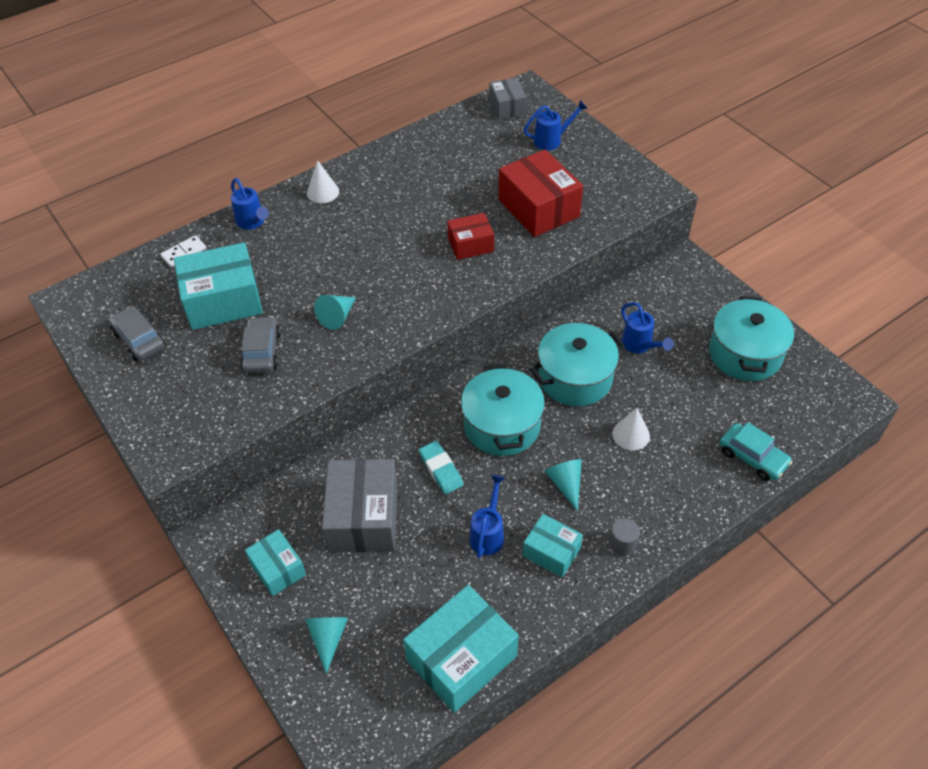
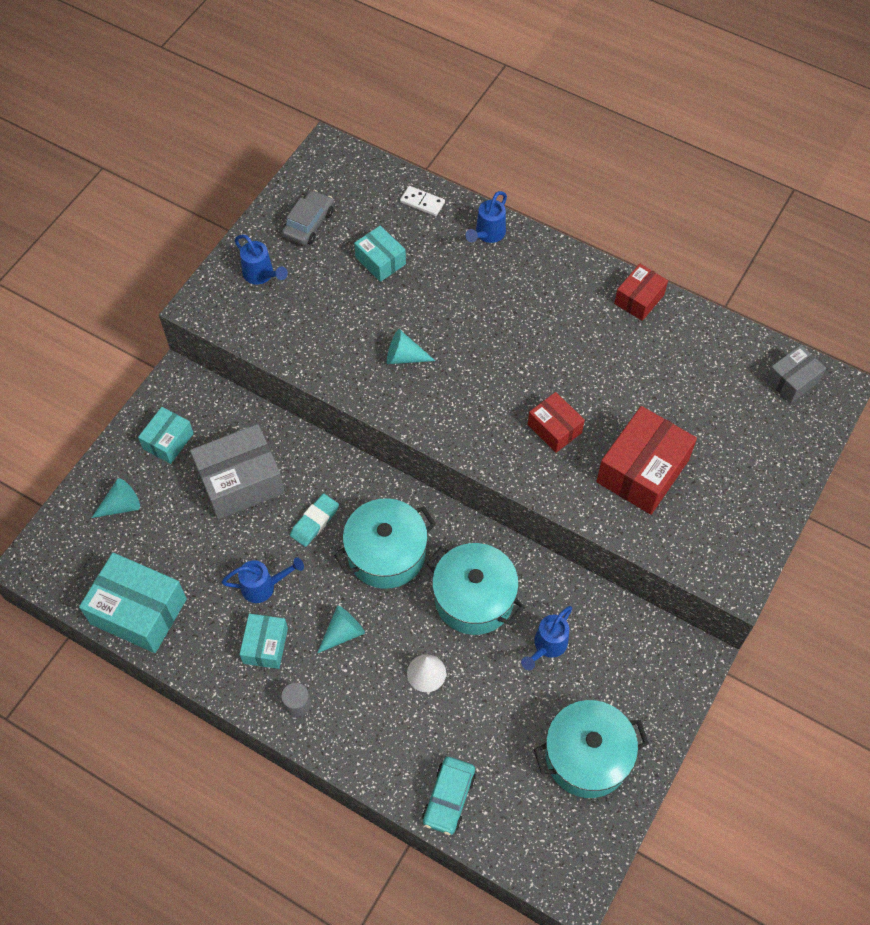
camera: 65 degrees right, 10 degrees up
(223, 301) = (380, 261): turquoise box -> turquoise box, size x0.57
(262, 351) = (337, 318): grey car -> none
(323, 192) = (559, 271): white cone -> none
(382, 158) = (639, 299): none -> red box
(552, 140) = (761, 445): blue watering can -> blue watering can (261, 275)

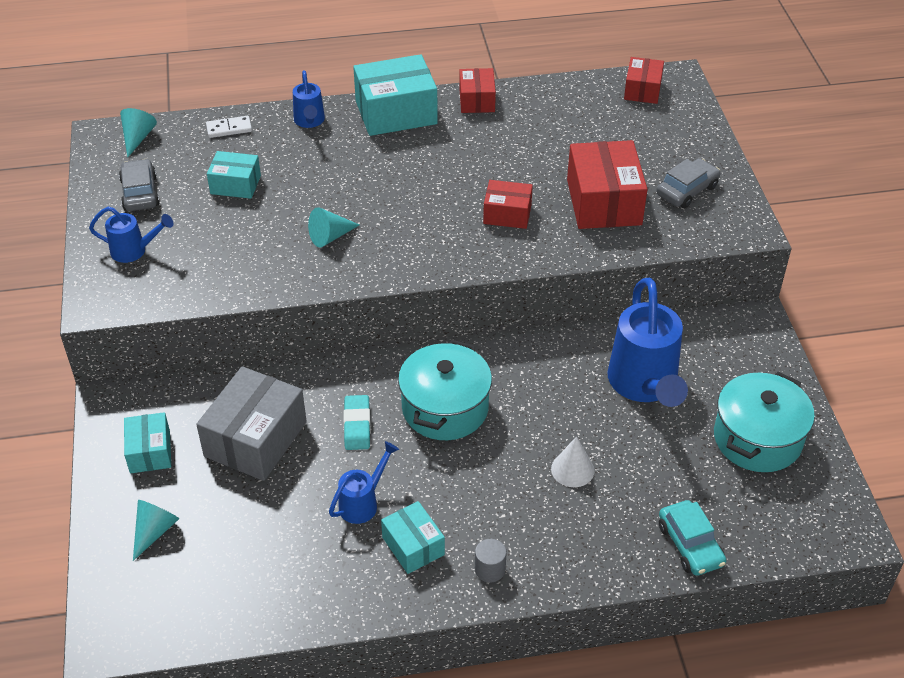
camera: 40 degrees left, 15 degrees down
(138, 611) = (262, 603): turquoise box -> turquoise box (396, 112)
(343, 632) = (471, 489): turquoise cone -> turquoise cone (138, 138)
(474, 598) = (552, 392): turquoise pot -> none
(547, 646) = (644, 386): blue watering can -> blue watering can, size x1.97
(723, 508) = (687, 190): none -> grey car
(792, 381) = (642, 90): grey box -> red box

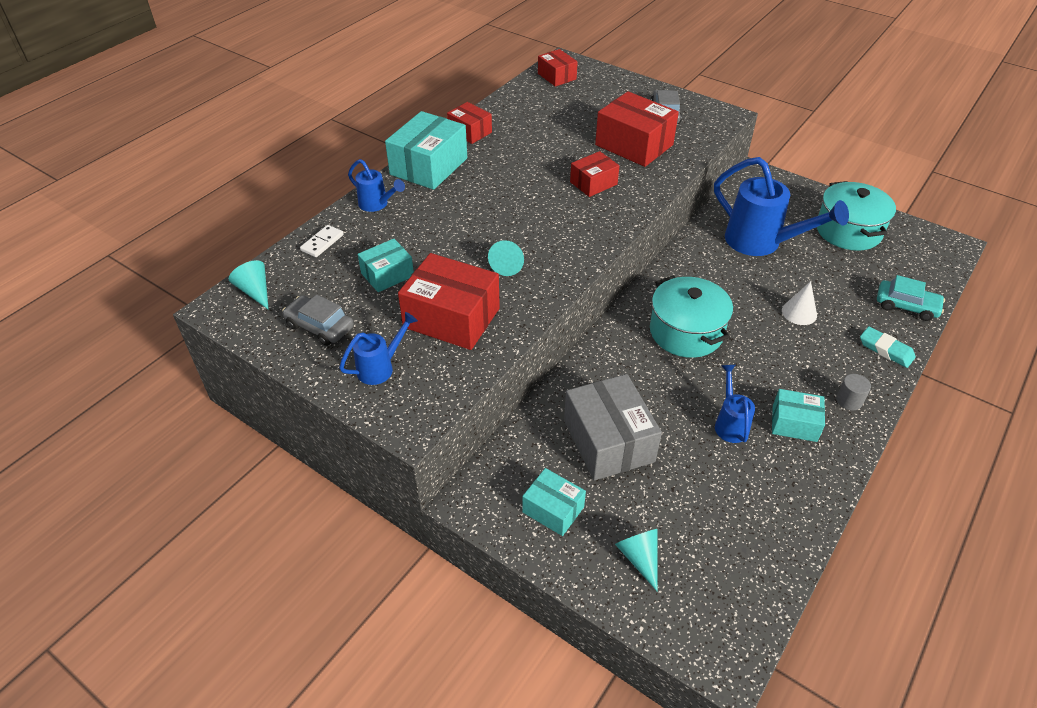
camera: 45 degrees left, 0 degrees up
(229, 249) = (451, 318): none -> red box
(357, 425) = (654, 381): turquoise eraser -> turquoise eraser (885, 350)

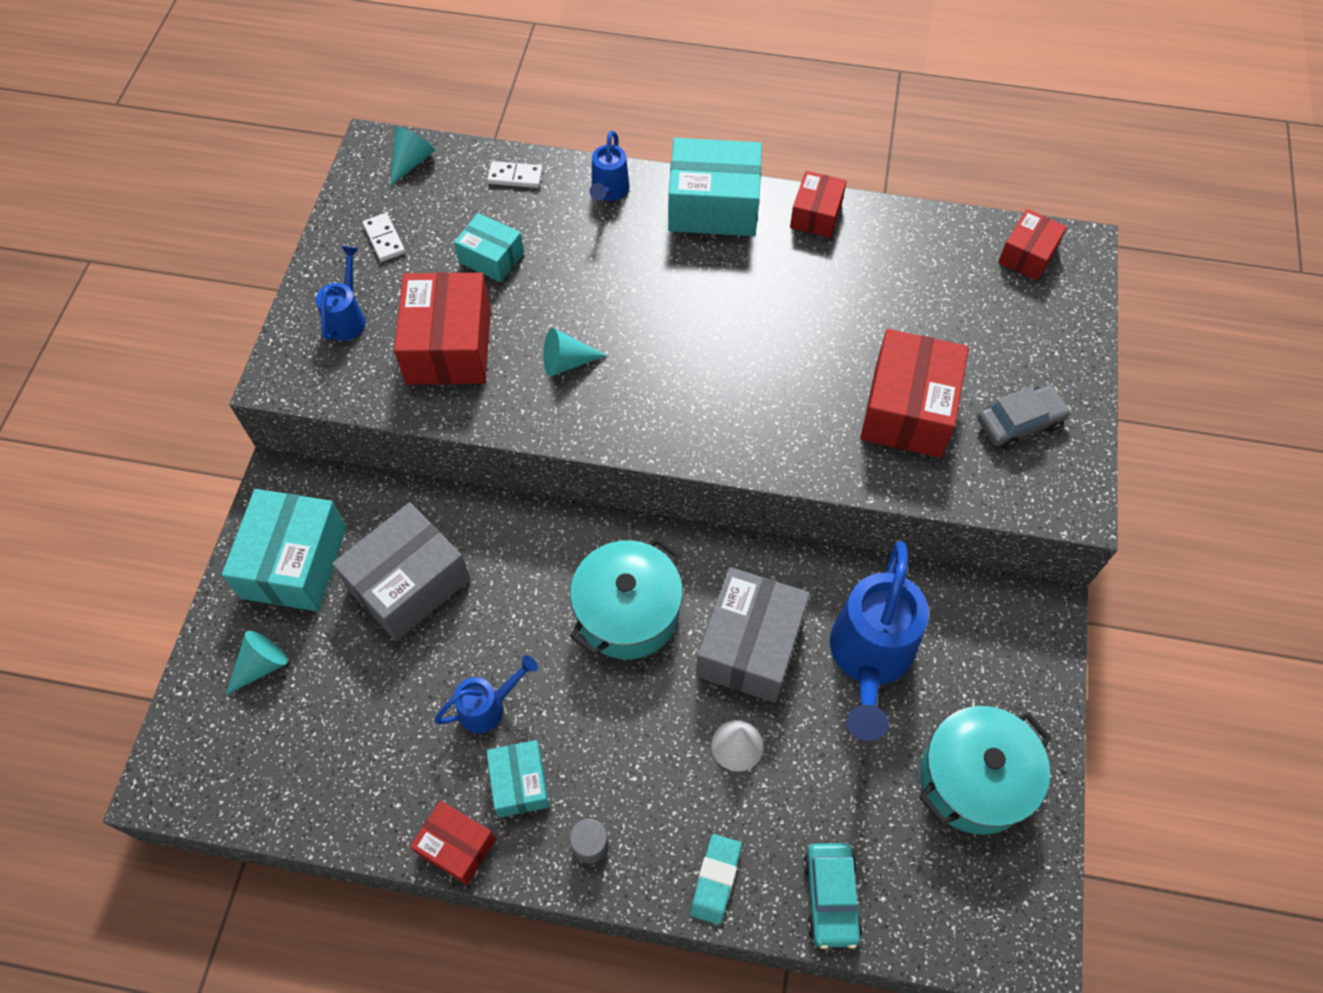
camera: 65 degrees right, 15 degrees up
(319, 326) = (384, 239): grey car -> white domino
(381, 367) = (347, 317): blue watering can -> blue watering can turned 105 degrees counterclockwise
(553, 509) = (295, 562): turquoise box -> turquoise box, size x1.75
(593, 183) = (783, 392): red box -> red box (456, 846)
(733, 286) = (750, 645): none -> grey box

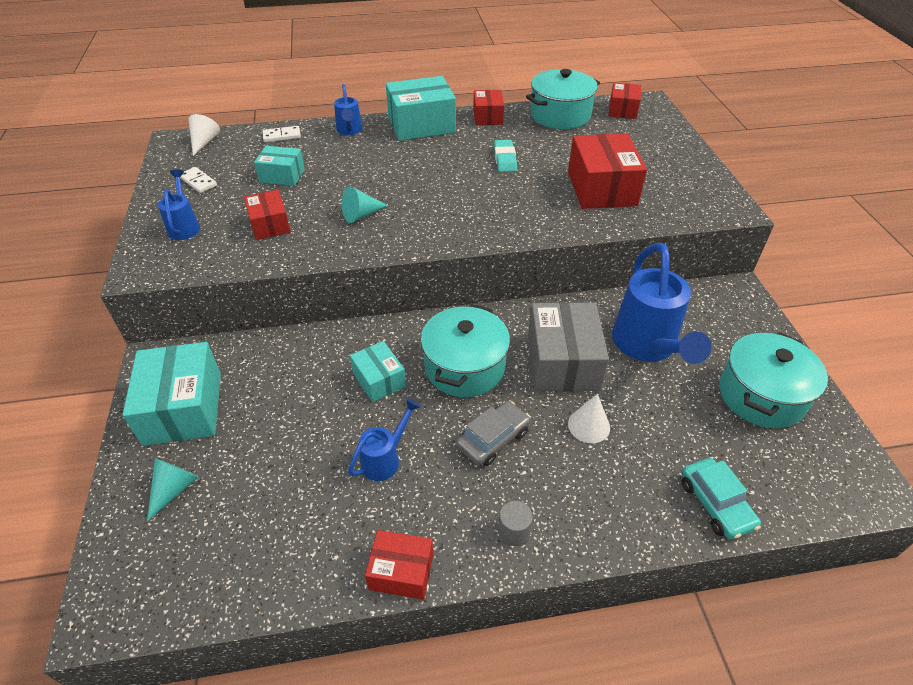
camera: 20 degrees left, 15 degrees down
(408, 583) = (285, 396): grey box -> none
(411, 162) = (204, 142): turquoise cone -> white cone
(449, 346) = (270, 225): red box -> red box, size x0.57
(520, 783) = (434, 505): turquoise box -> turquoise box (379, 380)
(715, 880) = (624, 522): turquoise eraser -> turquoise eraser (505, 159)
(925, 241) = (560, 115): none -> turquoise pot
(1019, 422) = (672, 180): grey car -> grey car (493, 439)

